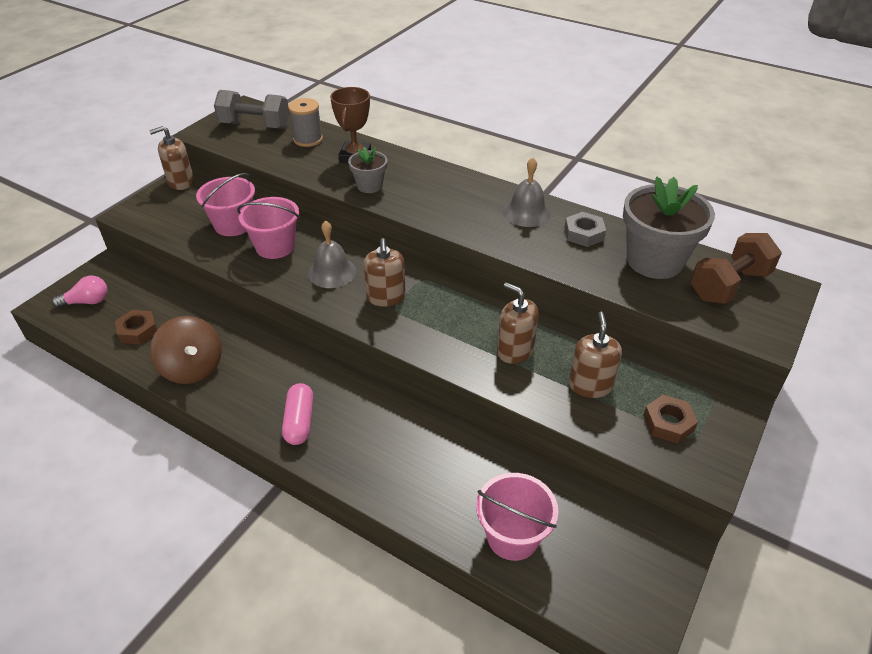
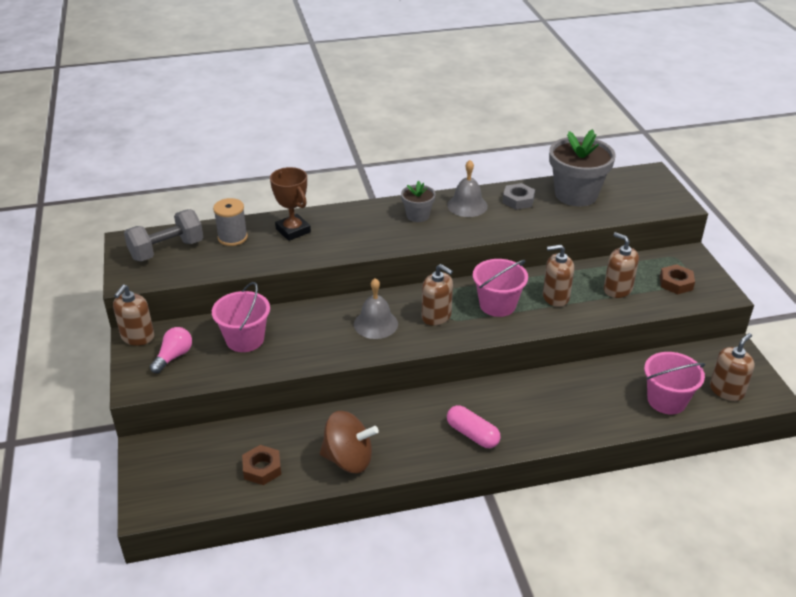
camera: 45 degrees left, 5 degrees down
(87, 302) = (179, 481): pink light bulb -> pink light bulb (174, 357)
(275, 246) = (305, 333): pink bucket -> pink bucket (497, 305)
(369, 186) = (340, 244): grey flower pot -> grey flower pot (417, 215)
(594, 582) = (726, 390): none -> brown soap dispenser
(728, 285) = (627, 187): brown dumbbell -> none

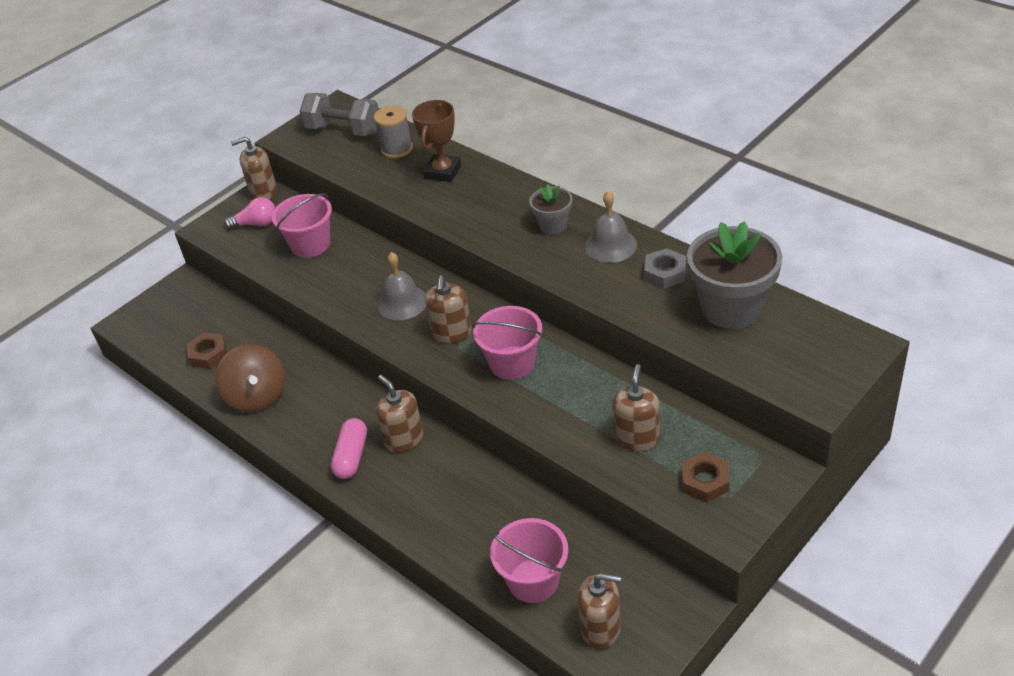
camera: 60 degrees right, 5 degrees up
(555, 297) = (570, 397): brown soap dispenser -> brown soap dispenser (404, 439)

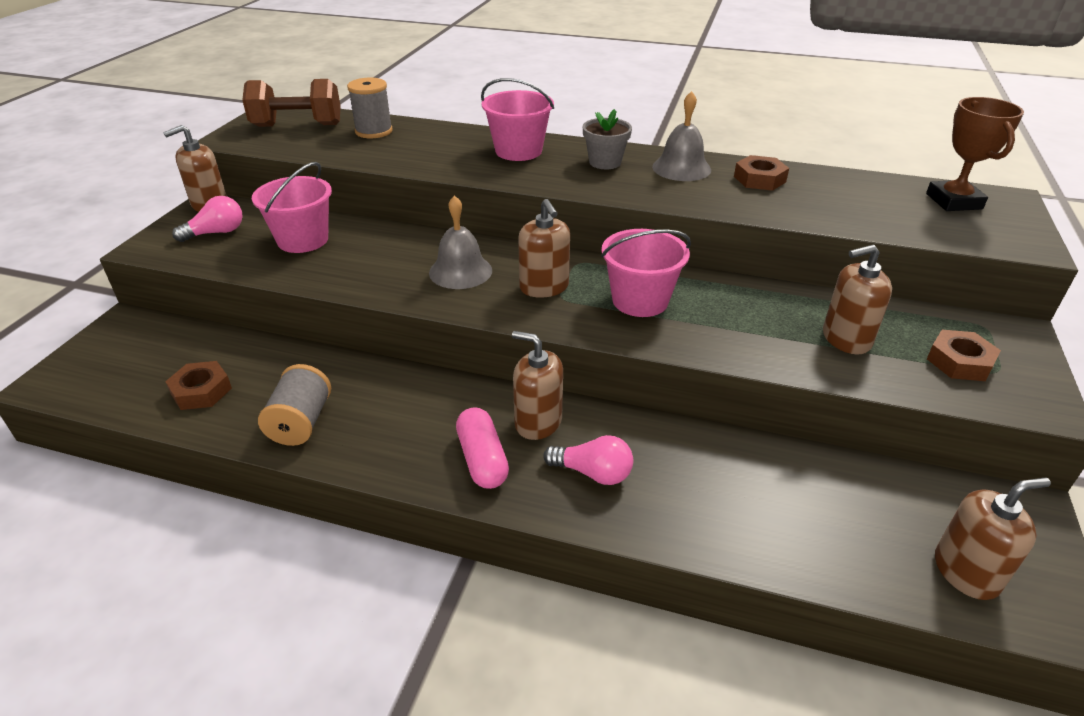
camera: 30 degrees left, 5 degrees down
(257, 396) = (301, 422): brown spinning top -> grey spool
(344, 130) = (297, 125): grey dumbbell -> brown dumbbell
(414, 487) = (593, 473): none -> pink light bulb
(443, 172) = (443, 141): brown trophy -> brown trophy (953, 201)
(533, 581) = (834, 540): pink bucket -> pink bucket (518, 151)
(637, 438) = (846, 339): brown soap dispenser -> brown soap dispenser turned 90 degrees counterclockwise
(665, 273) = (759, 179): grey nut -> brown nut
(731, 308) = (855, 193): grey flower pot -> none

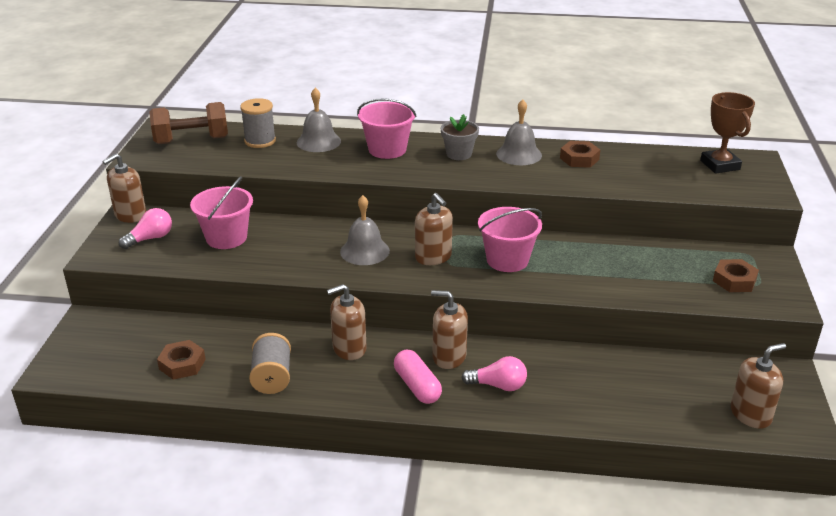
camera: 10 degrees left, 5 degrees down
(441, 137) = (318, 141): none -> grey bell
(846, 339) = (657, 273): brown soap dispenser -> brown soap dispenser (349, 348)

